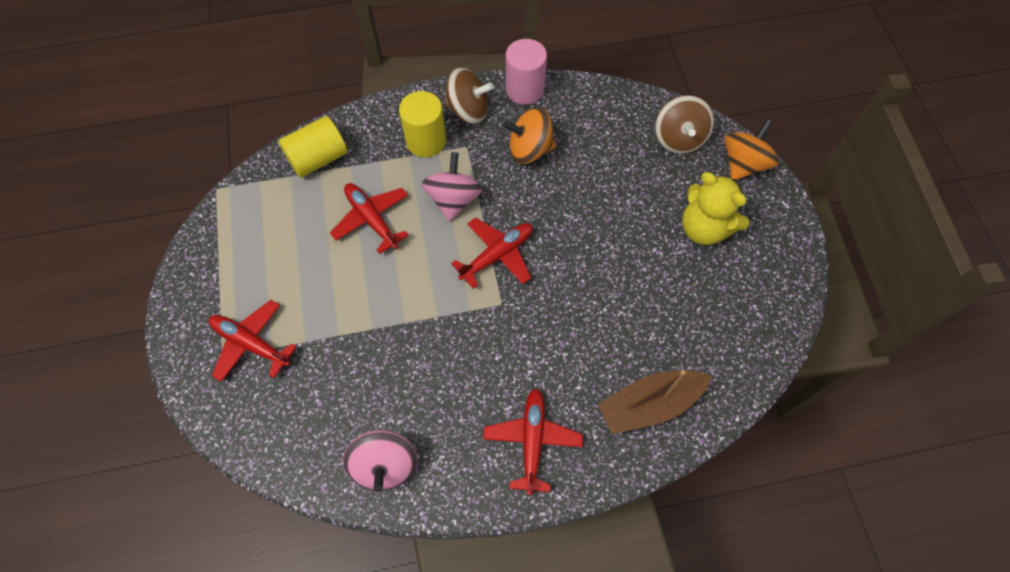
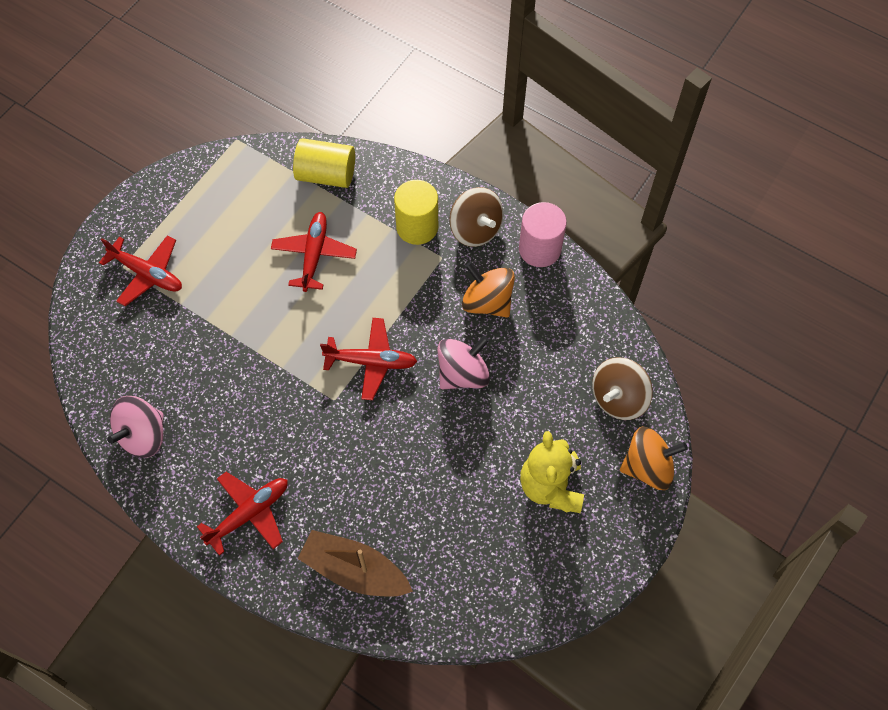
camera: 45 degrees right, 0 degrees up
(251, 343) = (147, 274): red plane -> red plane turned 135 degrees clockwise
(453, 200) = (387, 291): pink spinning top -> pink spinning top (462, 374)

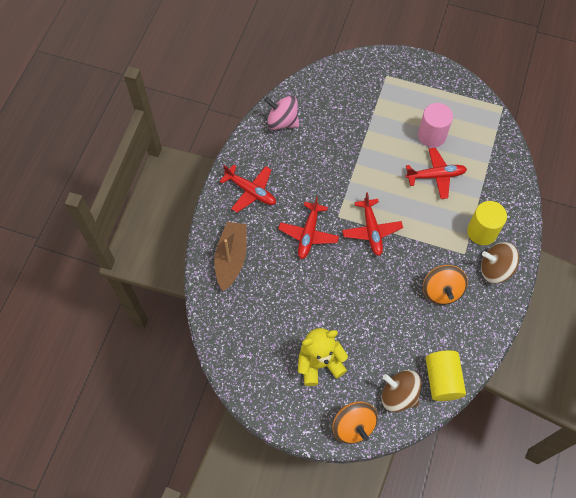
camera: 75 degrees right, 0 degrees up
(147, 274) = (386, 90): red plane -> red plane (308, 234)
(326, 174) = (499, 166): yellow cylinder -> yellow cylinder (442, 380)
(462, 374) = (382, 288): pink spinning top -> none
(475, 229) = (495, 269): brown spinning top -> brown spinning top turned 60 degrees clockwise
(487, 302) = (441, 291): orange spinning top -> orange spinning top turned 150 degrees clockwise
(539, 249) = (497, 316): pink cylinder -> pink cylinder (431, 135)

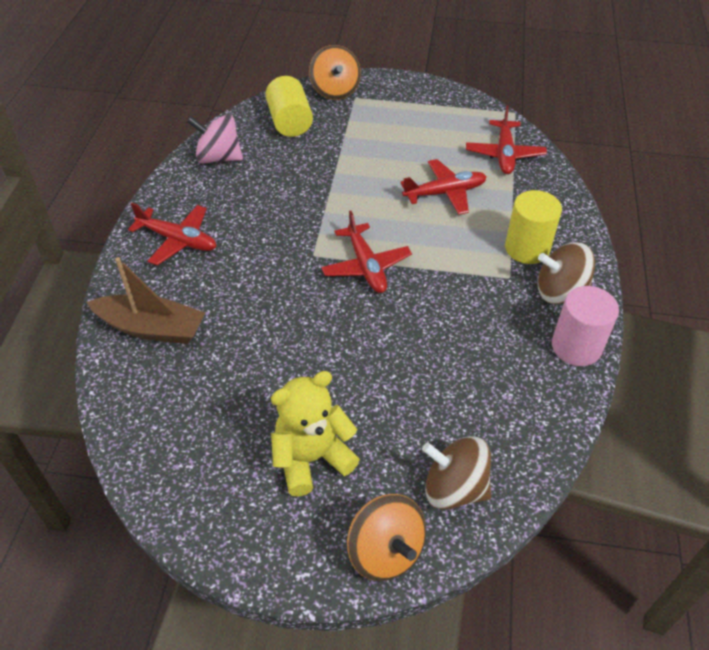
camera: 10 degrees left, 15 degrees down
(231, 258) = (152, 328): brown boat -> brown boat turned 105 degrees clockwise
(308, 234) = (271, 282): red plane -> red plane (504, 154)
(431, 135) = (429, 151): pink cylinder -> pink cylinder (576, 347)
(441, 291) = (488, 329): orange spinning top -> orange spinning top (335, 91)
(442, 380) = (520, 453): yellow cylinder -> yellow cylinder (290, 122)

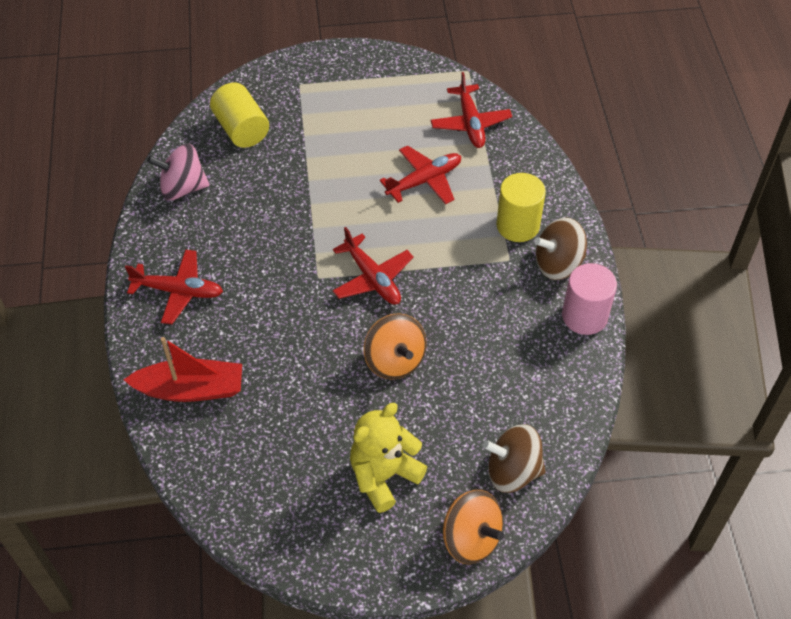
camera: 15 degrees left, 5 degrees up
(152, 328) = (191, 389): brown boat -> red boat
(335, 91) = (275, 80): orange spinning top -> orange spinning top (395, 360)

